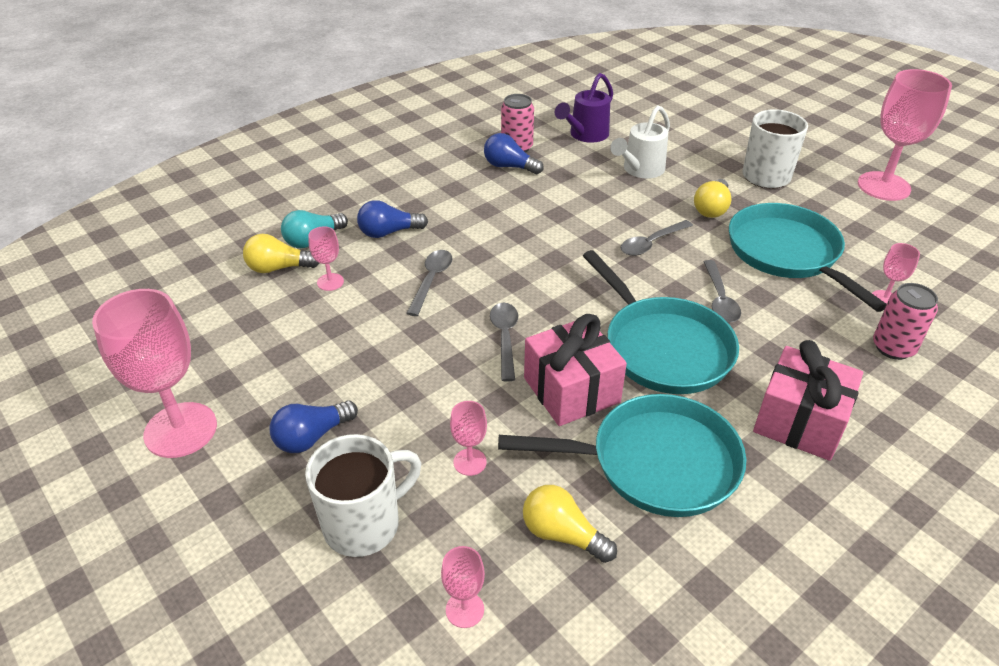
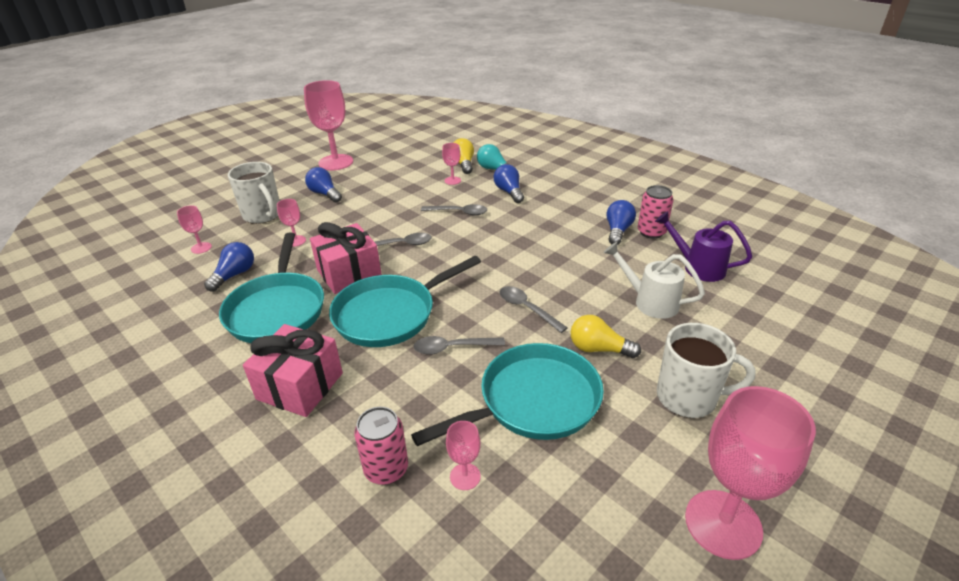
camera: 85 degrees right, 5 degrees down
(562, 534) = (234, 275): yellow light bulb -> blue light bulb

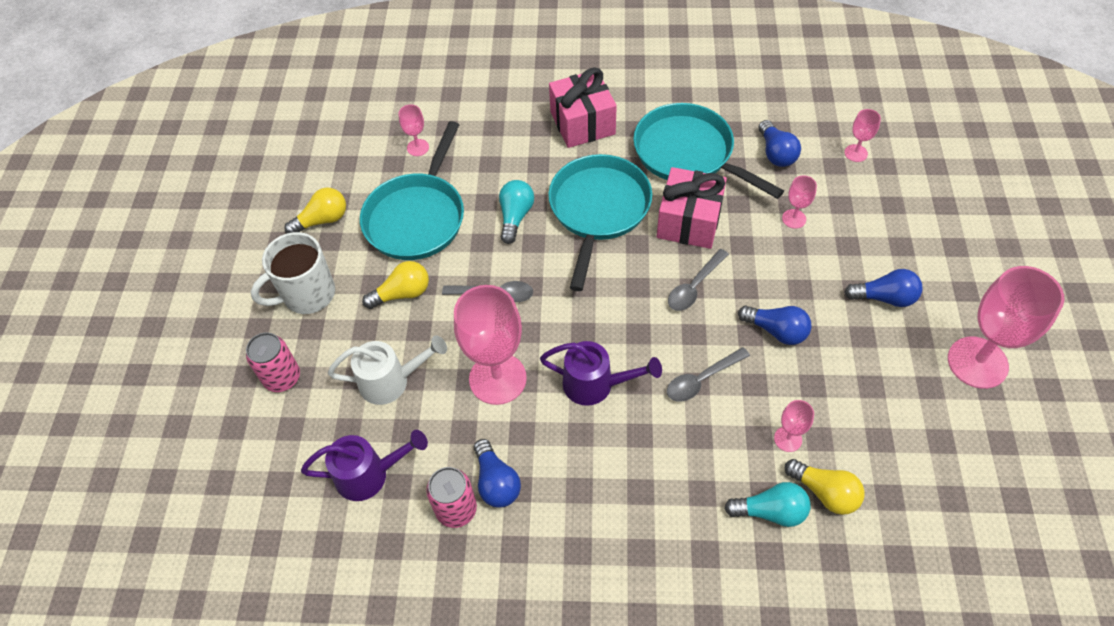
camera: 140 degrees right, 20 degrees up
(263, 215) = (882, 223): white mug -> none
(386, 469) = (467, 122): pink can -> pink can (282, 378)
(452, 348) = (515, 217): grey spoon -> turquoise light bulb
(509, 192) = (692, 468): blue light bulb -> blue light bulb (776, 330)
(517, 237) = (595, 385): none -> purple watering can
(632, 463) = (322, 220): none -> yellow light bulb
(723, 524) = (250, 219): pink goblet -> pink goblet (497, 378)

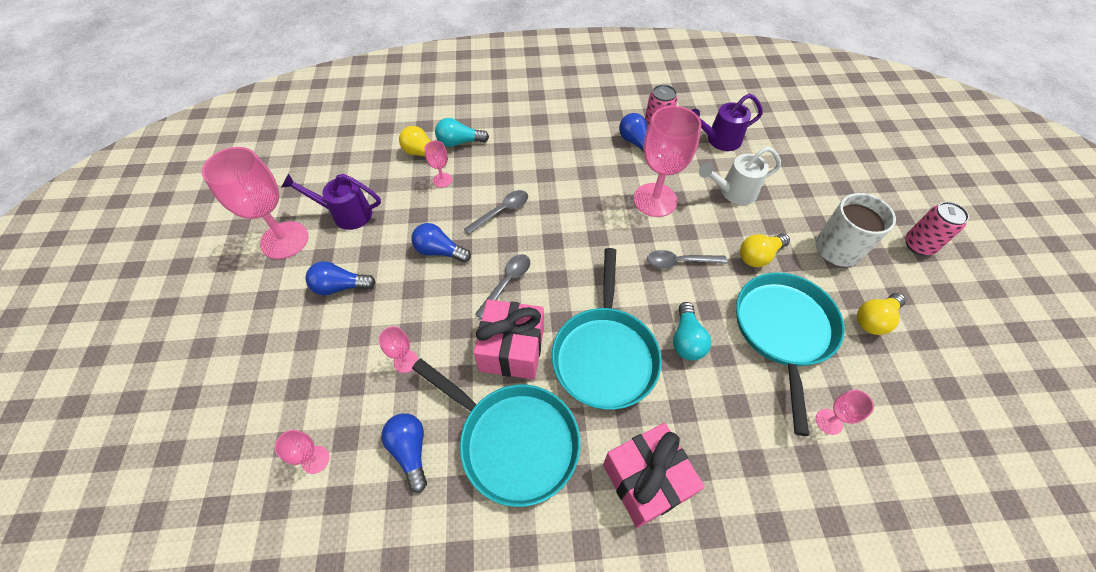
camera: 170 degrees right, 0 degrees up
(282, 378) = (814, 188): pink can -> pink can (918, 245)
(595, 385) = (581, 202): purple watering can -> purple watering can (346, 214)

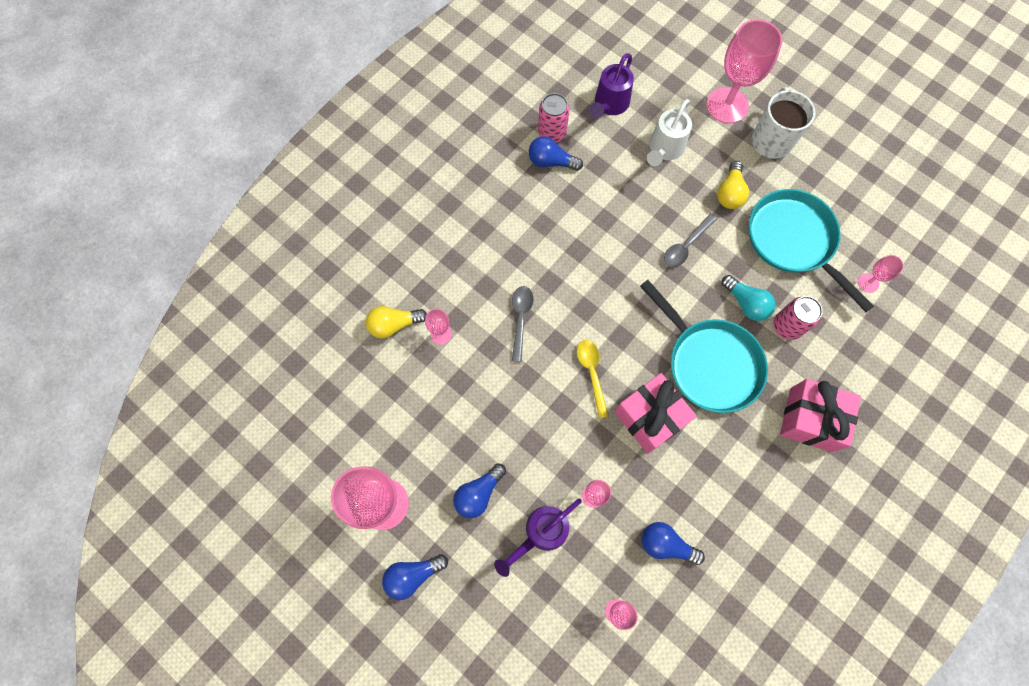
camera: 45 degrees left, 15 degrees up
(346, 214) = (403, 436): purple watering can -> purple watering can (541, 533)
(440, 251) = (515, 395): blue light bulb -> blue light bulb (413, 575)
(459, 142) = (411, 286): turquoise light bulb -> none
(507, 283) = (591, 373): grey spoon -> yellow spoon
(513, 441) = (717, 474): turquoise pan -> none
(655, 200) = (619, 205): pink goblet -> pink goblet (727, 105)
(874, 319) = (835, 182): yellow light bulb -> none
(918, 245) = (814, 93): pink can -> pink can (787, 326)

